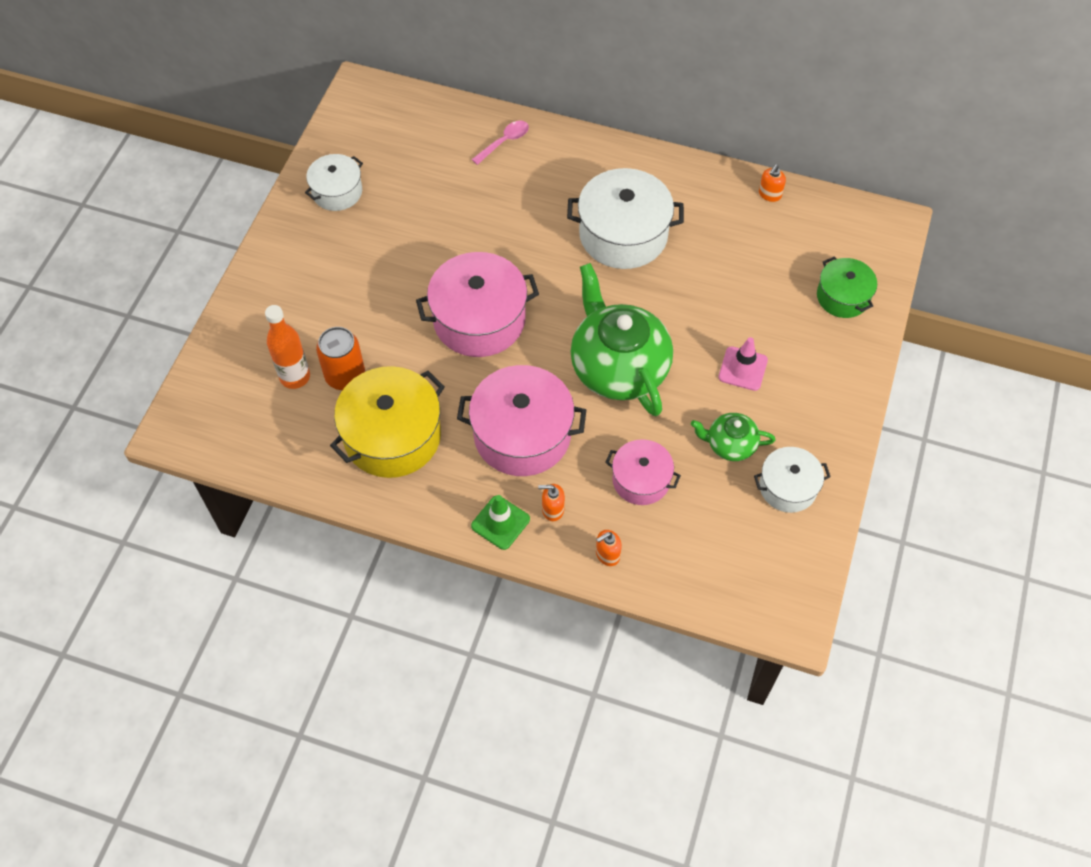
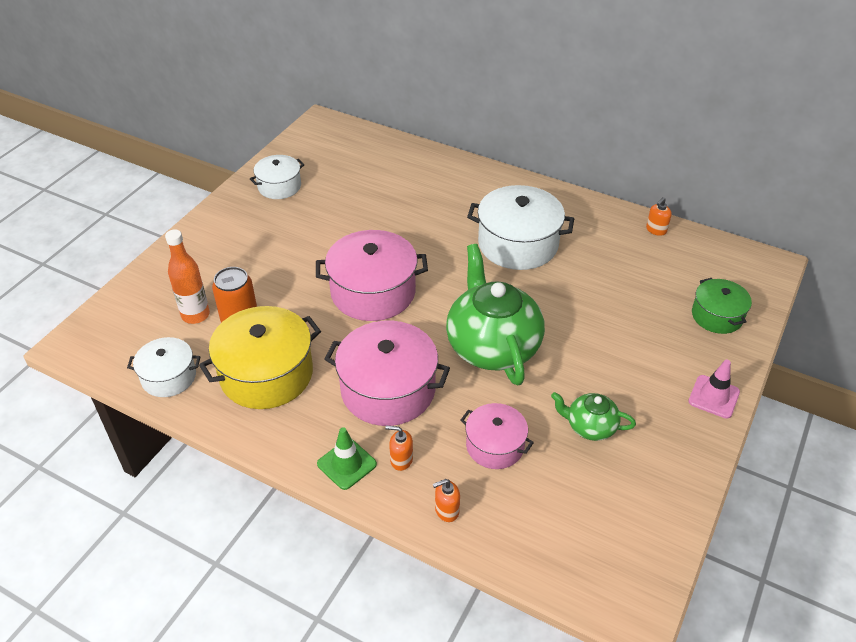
camera: 10 degrees right, 15 degrees down
(504, 142) = (429, 168): pink spoon -> none
(743, 369) = (612, 362): pink traffic cone -> pink traffic cone (714, 397)
(788, 487) = (644, 474): white pot -> white pot (169, 377)

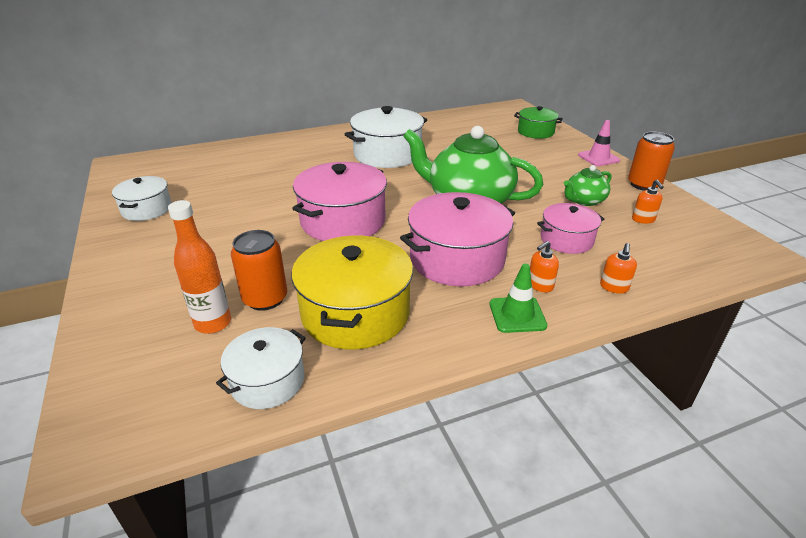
camera: 50 degrees left, 10 degrees down
(656, 230) = (444, 117): orange soap dispenser -> orange soap dispenser (643, 219)
(689, 461) = (644, 185): none -> orange can

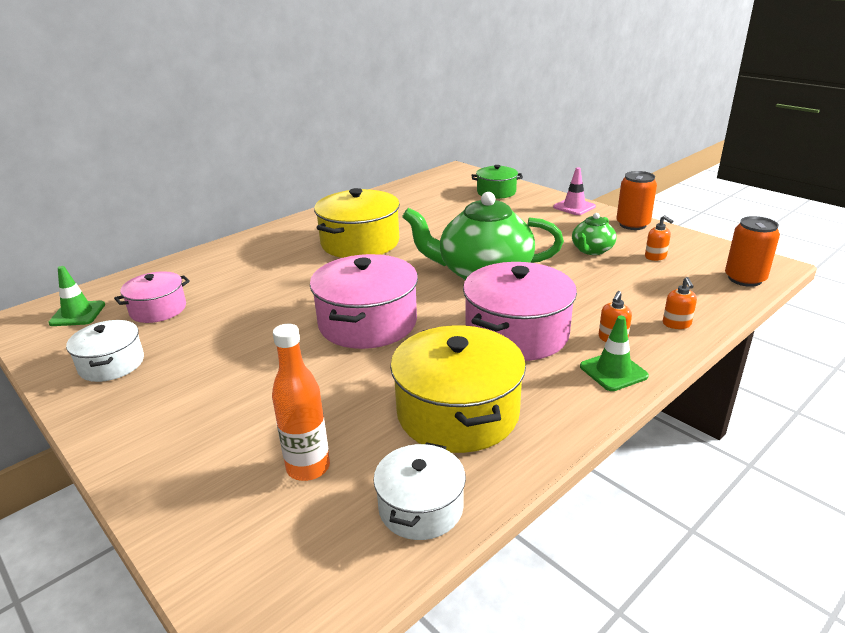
camera: 20 degrees left, 5 degrees down
(153, 168) = (77, 314): none -> green traffic cone
(265, 299) = (347, 425): orange can -> orange can (744, 279)
(387, 154) = (360, 243): white pot -> yellow pot
(566, 240) = (604, 291): pink pot -> pink pot (158, 309)

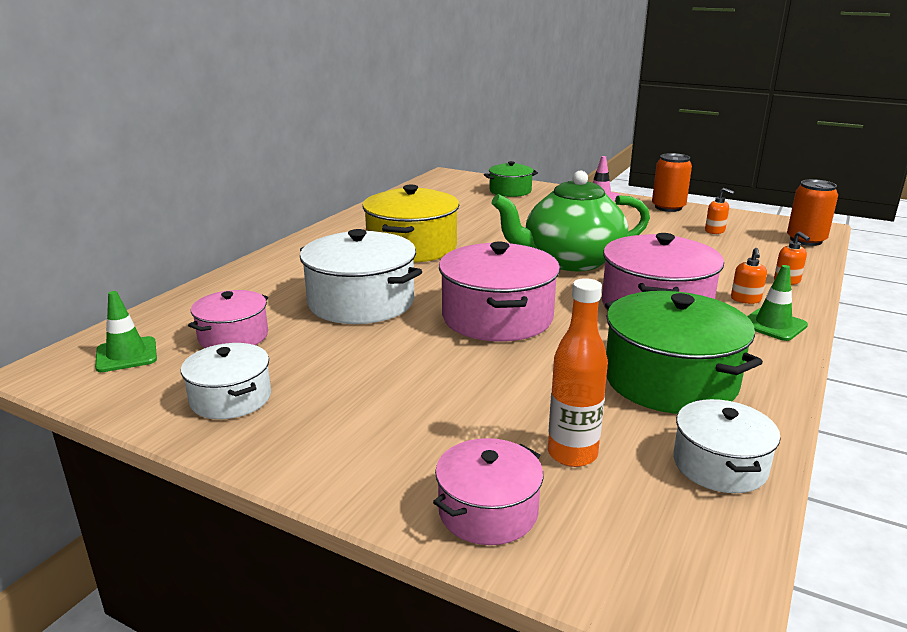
camera: 20 degrees left, 5 degrees down
(199, 504) = (488, 511): none -> pink pot
(274, 291) = (361, 302): none -> white pot
(458, 412) = (670, 380): yellow pot -> green pot
(591, 250) = (653, 231): green teapot -> none

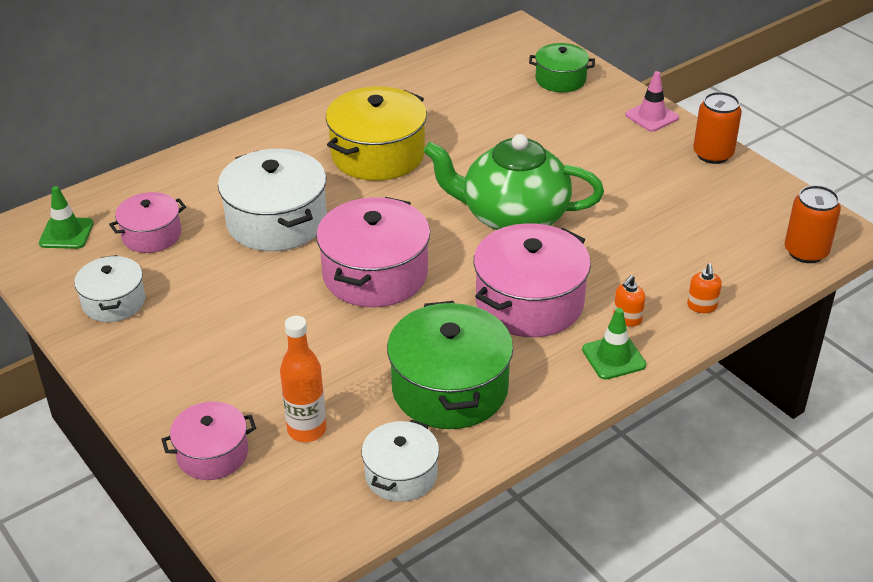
camera: 25 degrees right, 15 degrees up
(715, 231) = (719, 209): orange soap dispenser -> none

